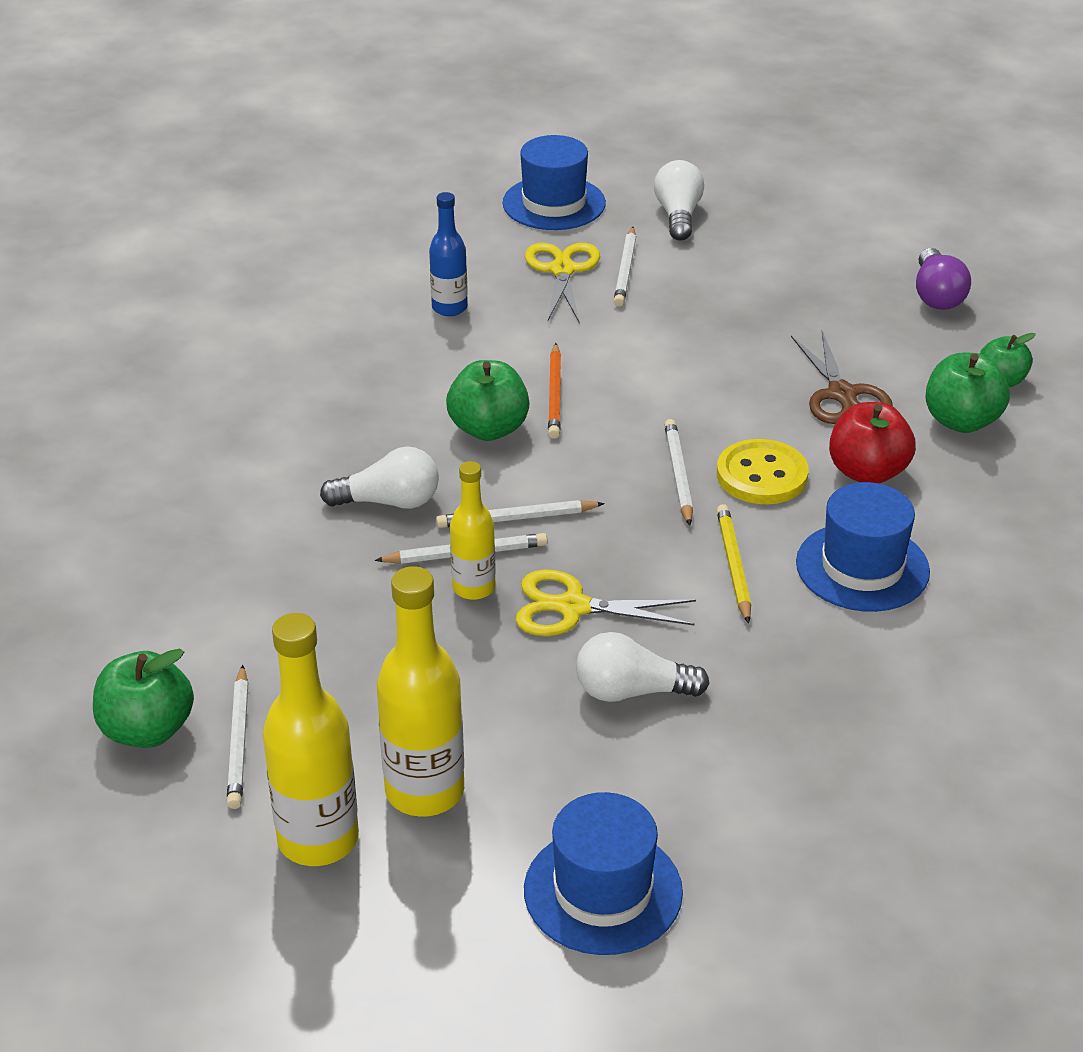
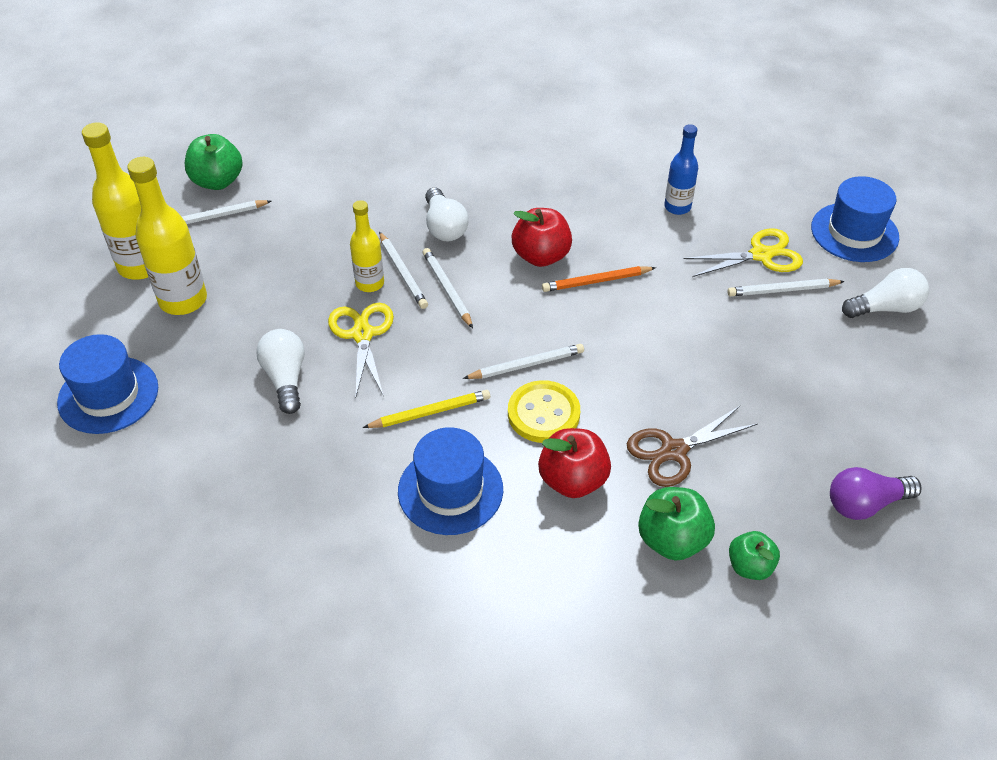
camera: 75 degrees right, 10 degrees up
(488, 429) = (541, 256): green apple -> red apple

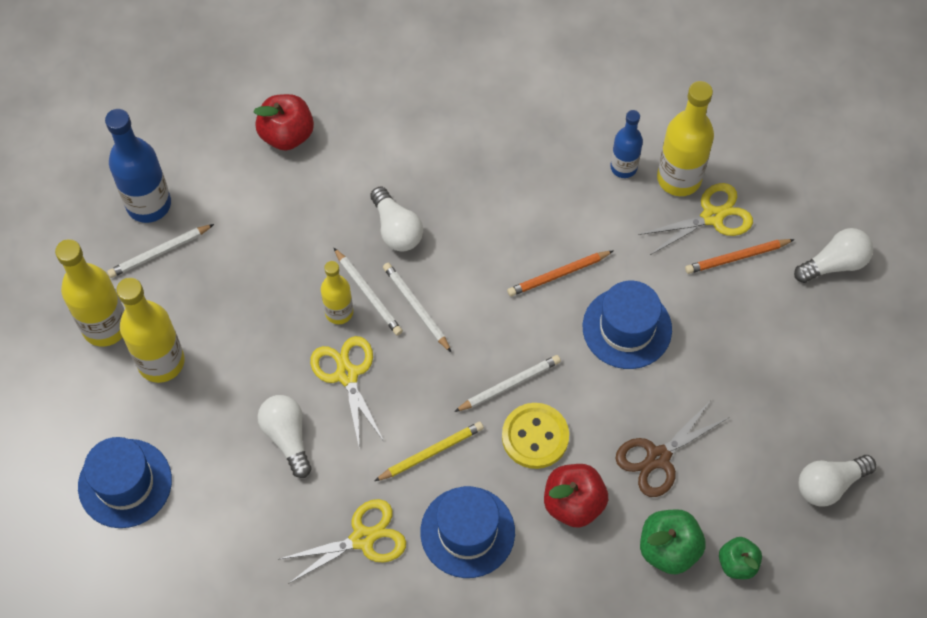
camera: 10 degrees left, 15 degrees up
(217, 181) = (149, 204): green apple -> blue bottle
(336, 480) = (363, 538): none -> yellow scissors
(541, 256) = (499, 251): red apple -> red apple (287, 135)
(731, 222) = (679, 178): none -> yellow bottle
(782, 290) = (736, 257): white pencil -> orange pencil
(854, 232) = (799, 174): blue hat -> blue hat (627, 328)
(865, 504) = (829, 484): purple light bulb -> white light bulb

